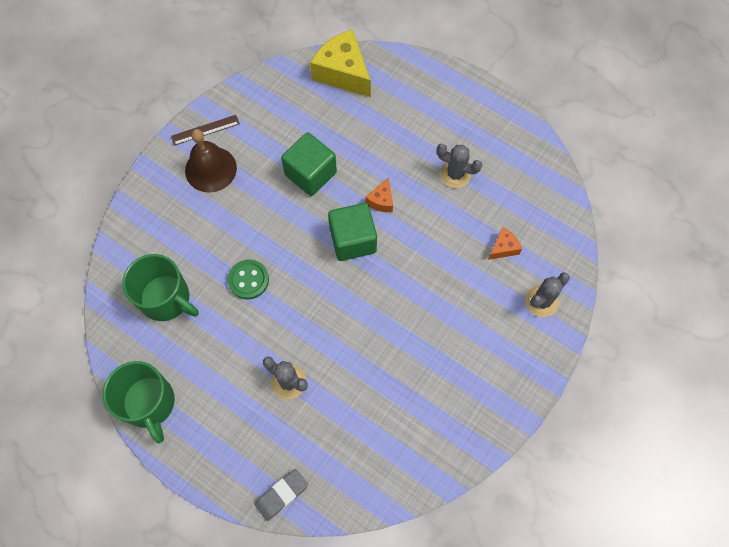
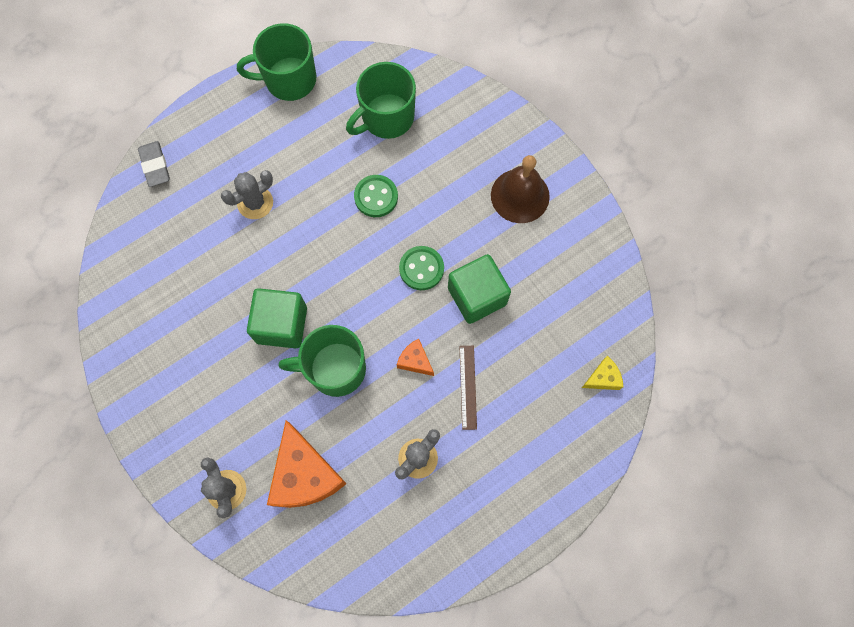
camera: 110 degrees right, 5 degrees up
(205, 130) = (572, 203): brown ruler -> brown ruler (468, 387)
(302, 222) = (421, 269): none -> green button
(343, 73) = (603, 378): yellow cheese -> yellow cheese, size x0.48
(353, 240) = (379, 313): green cube -> green cube (282, 325)
(412, 257) = (335, 369): none -> green mug
(503, 248) = (305, 474): orange cheese -> orange cheese, size x2.10

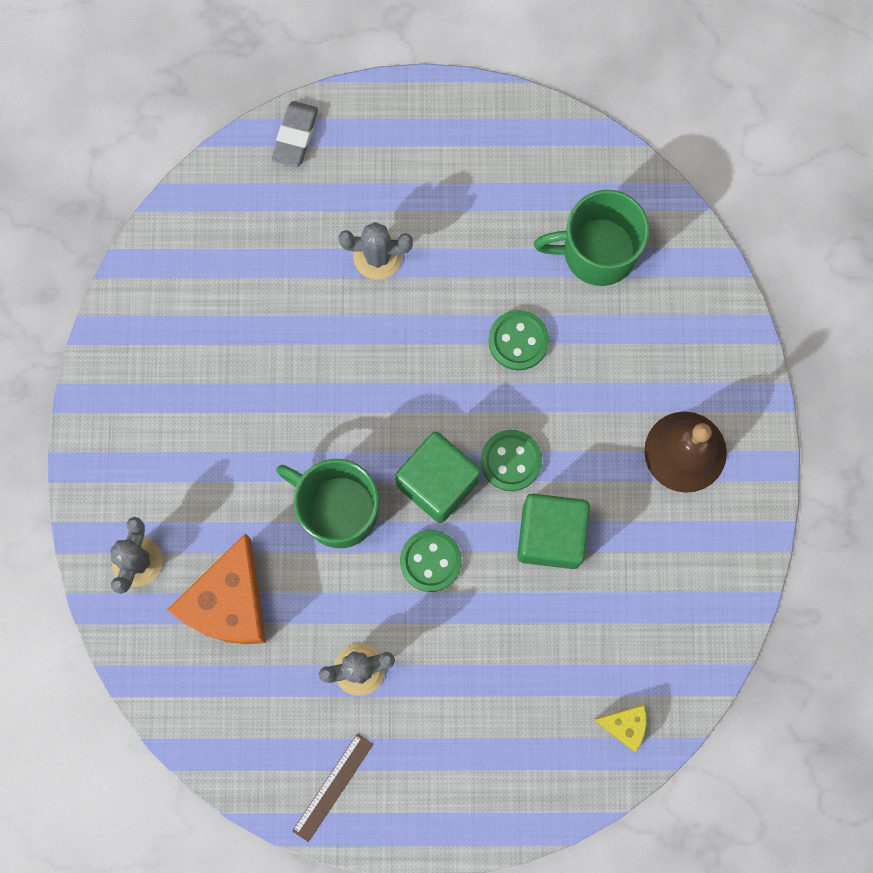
camera: 35 degrees right, 5 degrees up
(282, 325) = (313, 419): green cube -> green cube (438, 482)
(289, 80) = (515, 128): green mug -> none
(415, 361) = (430, 561): orange cheese -> green button
(468, 387) = (468, 630): brown ruler -> brown ruler (333, 787)

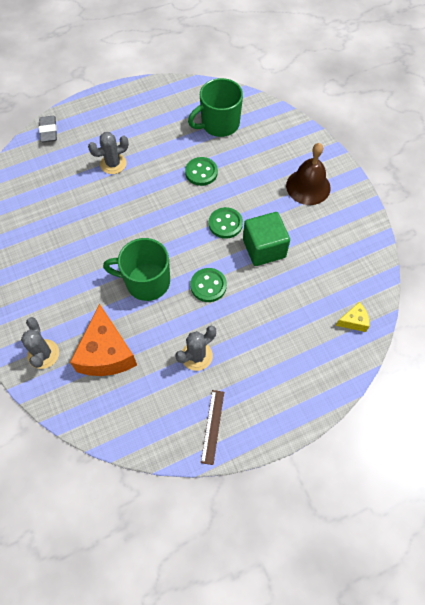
camera: 25 degrees left, 15 degrees down
(438, 482) = (193, 248): green cube -> none

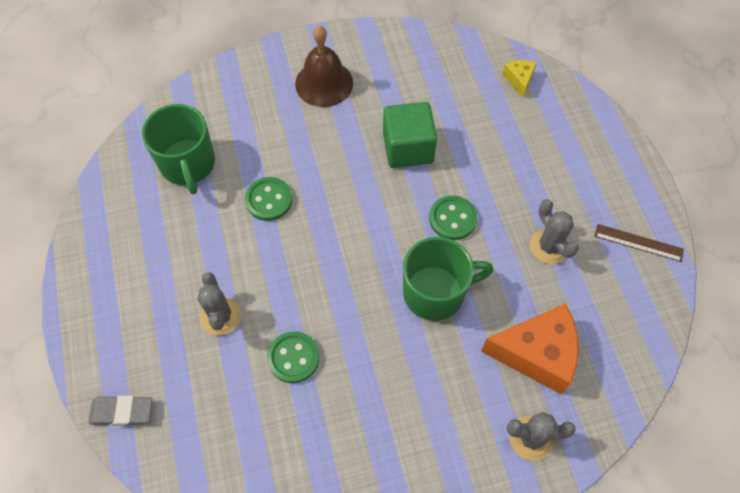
camera: 80 degrees left, 0 degrees up
(146, 282) = (435, 292): green mug -> green mug turned 120 degrees counterclockwise
(225, 224) = (361, 184): green button -> green button (293, 358)

